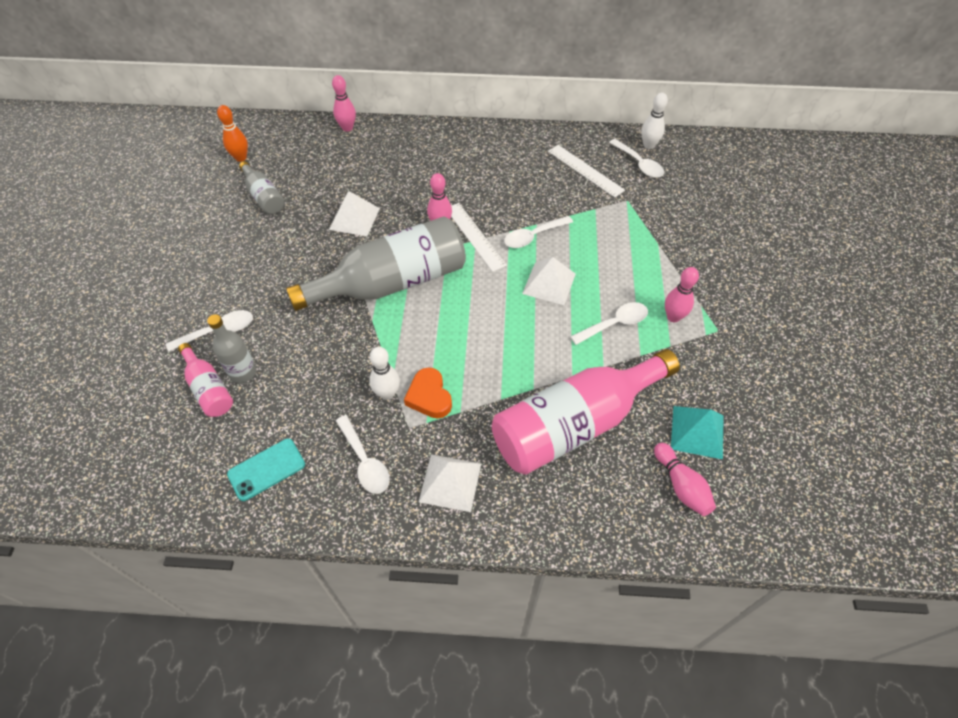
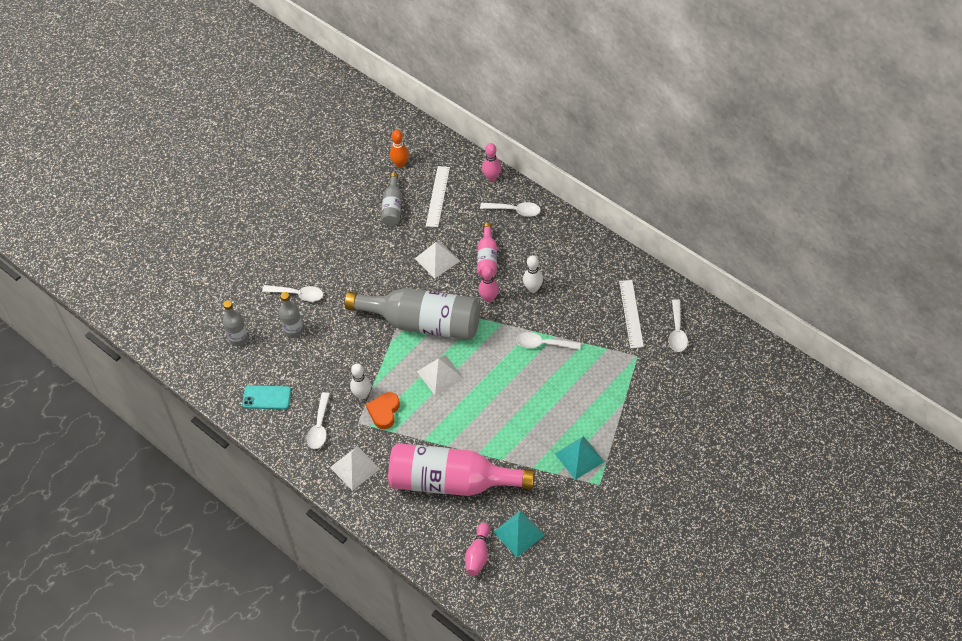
camera: 40 degrees right, 0 degrees up
(174, 422) = (238, 339): none -> grey bottle
(209, 389) = (269, 329): pink bottle -> pink bottle (487, 258)
(475, 236) = (504, 320): white ruler -> white ruler (438, 196)
(549, 283) = (521, 384): white pyramid -> white pyramid (440, 375)
(614, 324) = (536, 438): white spoon -> white spoon (515, 210)
(649, 145) = (702, 320): white bowling pin -> white bowling pin (533, 288)
(673, 317) = (579, 457): pink bowling pin -> turquoise pyramid

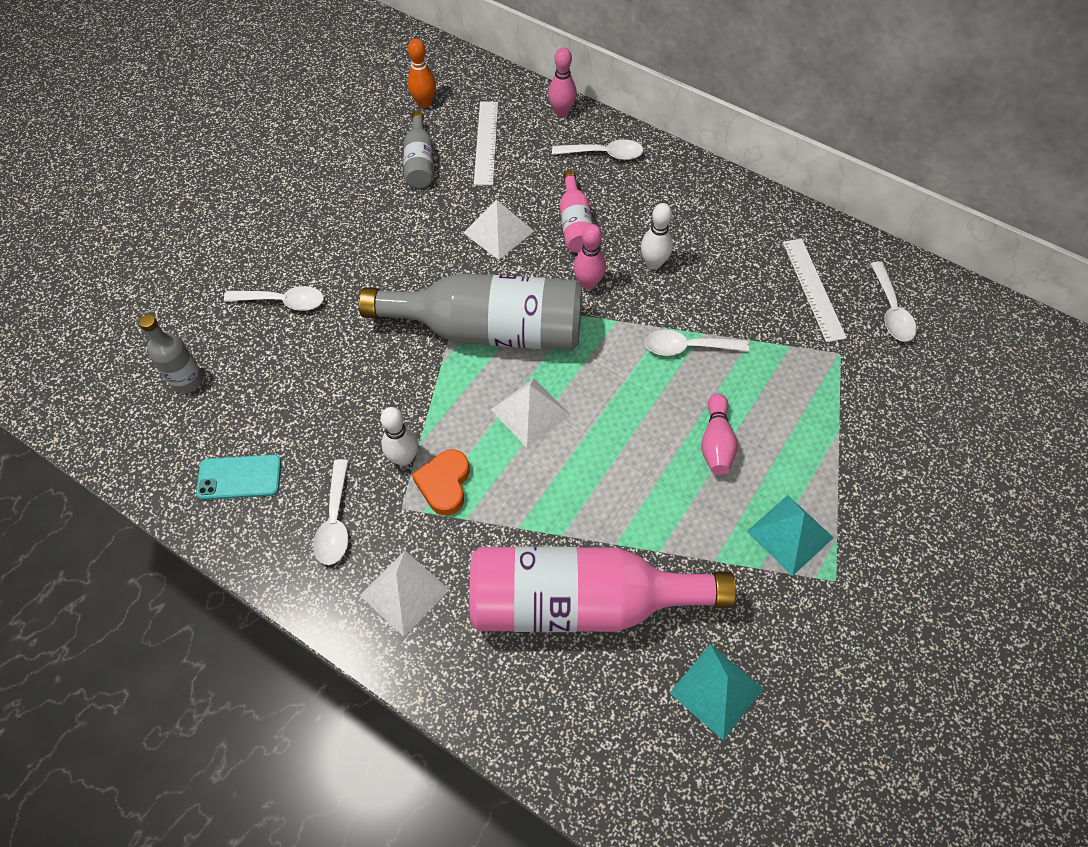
camera: 10 degrees left, 5 degrees up
(293, 330) = (279, 359): grey bottle -> none
(478, 554) = (651, 742): pink bowling pin -> pink bowling pin (716, 443)

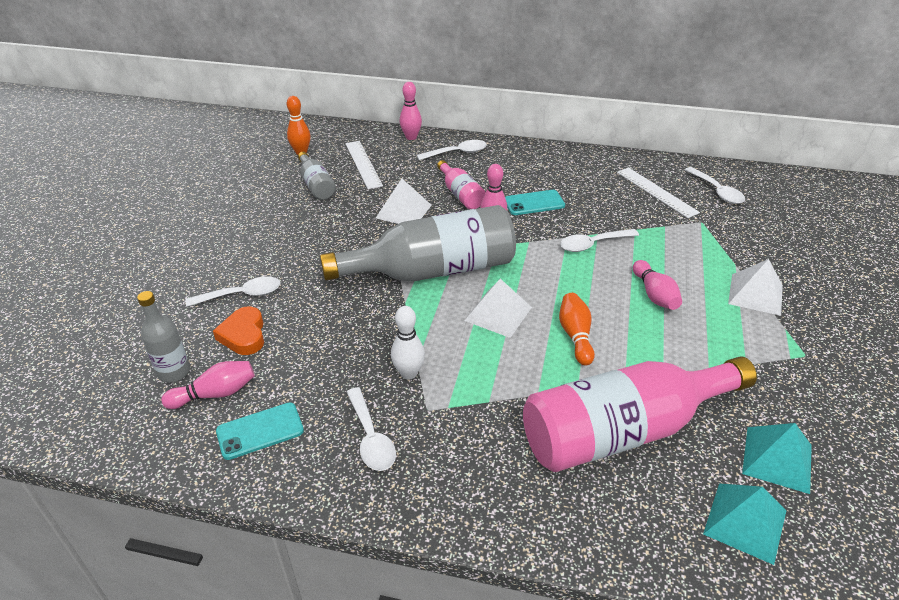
camera: 20 degrees left, 20 degrees down
(215, 420) = (215, 394): none -> pink bowling pin
(404, 592) = (466, 473): white pyramid -> white pyramid (755, 294)
(444, 484) = (455, 382): orange heart -> orange heart (243, 335)
(597, 468) = (575, 336): none -> orange bowling pin
(653, 263) = (534, 203): white bowling pin -> turquoise phone
(790, 534) = (751, 336): turquoise pyramid -> turquoise pyramid (745, 522)

